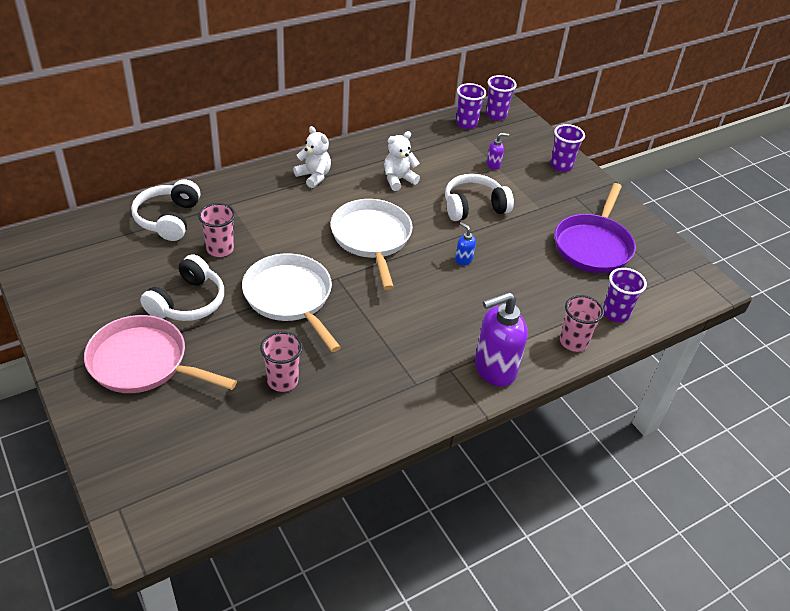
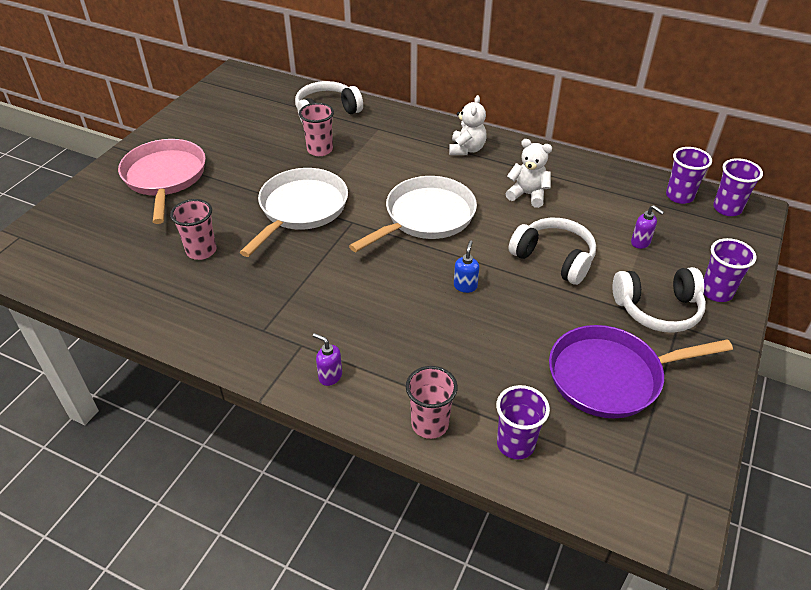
camera: 60 degrees right, 0 degrees up
(187, 302) = (245, 165): white headphones -> white headphones (657, 309)
(494, 369) = (330, 376): purple soap dispenser -> purple soap dispenser, size x0.45

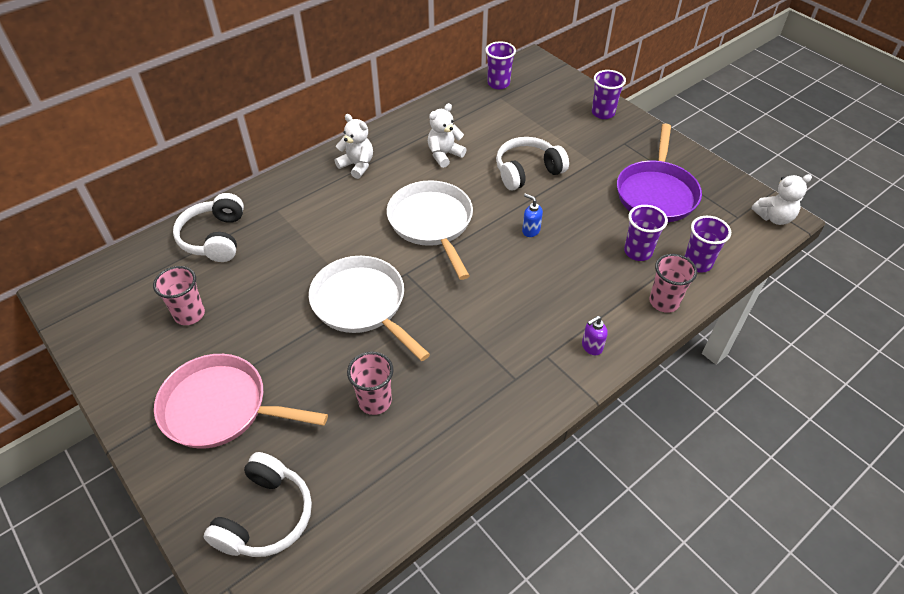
camera: 65 degrees left, 5 degrees up
(320, 150) = (276, 262): pink cup -> pink cup (189, 314)
(640, 243) = (536, 123): purple soap dispenser -> none
(657, 309) = (605, 145): white headphones -> white headphones (265, 516)
(667, 517) = (774, 217): none -> white teddy bear
(727, 208) = (525, 70): purple cup -> purple cup (638, 252)

